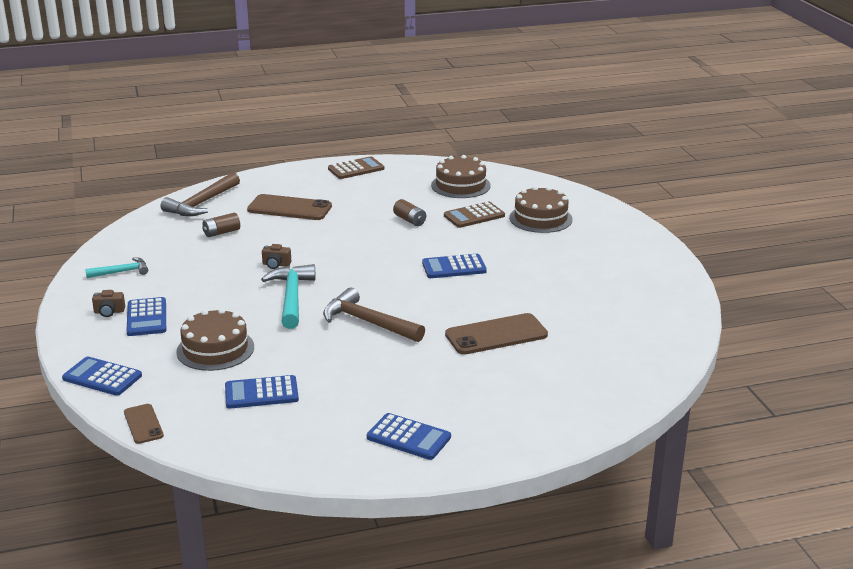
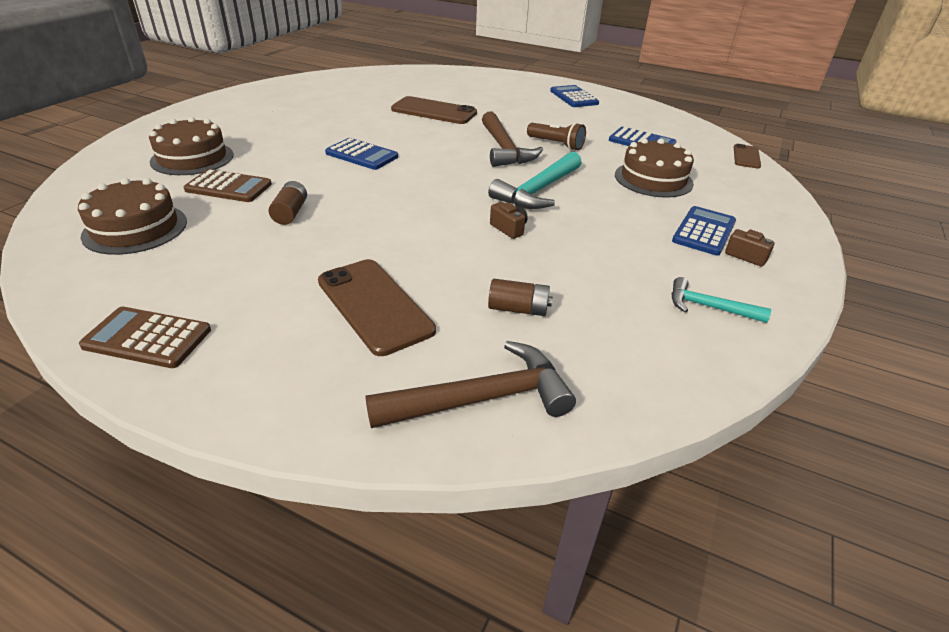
camera: 140 degrees left, 10 degrees up
(102, 377) = (772, 197): blue calculator -> none
(334, 349) = (556, 144): none -> brown flashlight

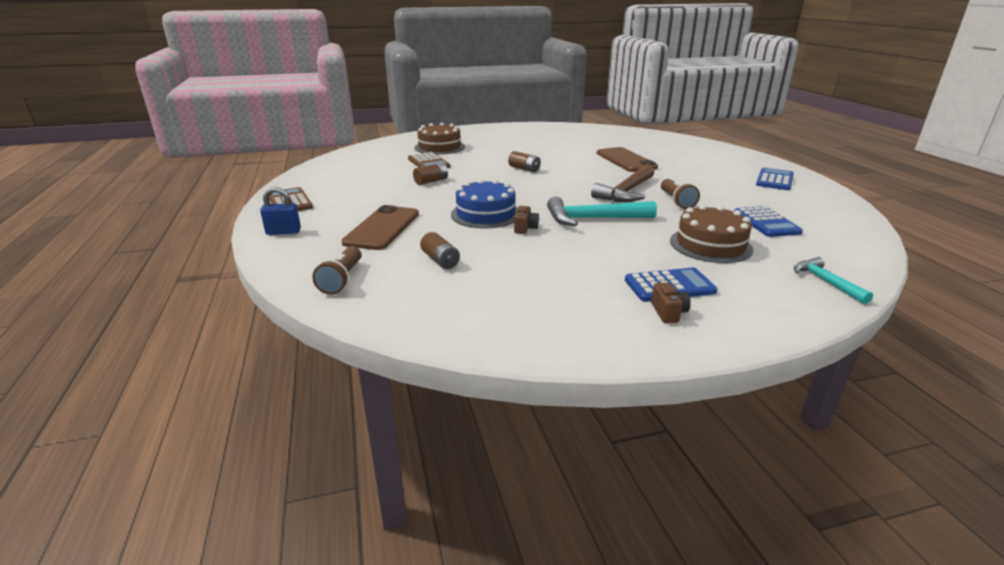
camera: 50 degrees right, 10 degrees down
(135, 228) = (362, 166): brown cake -> none
(254, 388) = (283, 232): none -> blue padlock
(362, 155) = (524, 169): blue calculator -> brown battery
(442, 230) = (485, 214): none -> blue cake
(482, 398) = (342, 280): brown hammer -> brown flashlight
(708, 307) = (556, 317): turquoise hammer -> turquoise hammer (825, 282)
(746, 157) = (867, 266): brown phone -> none

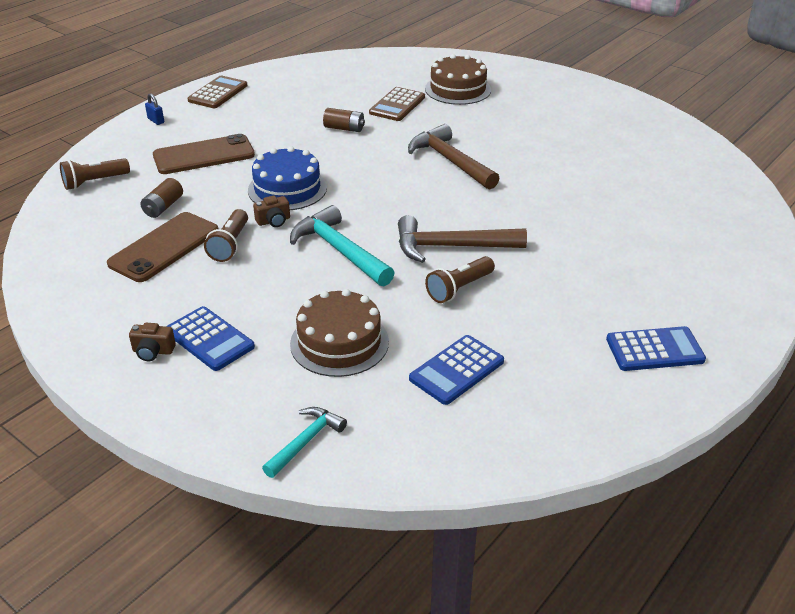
camera: 55 degrees right, 10 degrees up
(283, 232) = (156, 121): blue padlock -> blue padlock, size x0.67
(524, 169) = (450, 161): brown battery -> brown hammer
(538, 249) = (230, 245): none -> brown flashlight
(625, 160) = (578, 213): brown phone -> brown phone (164, 247)
(668, 312) = (153, 351): brown camera -> brown camera turned 45 degrees clockwise

